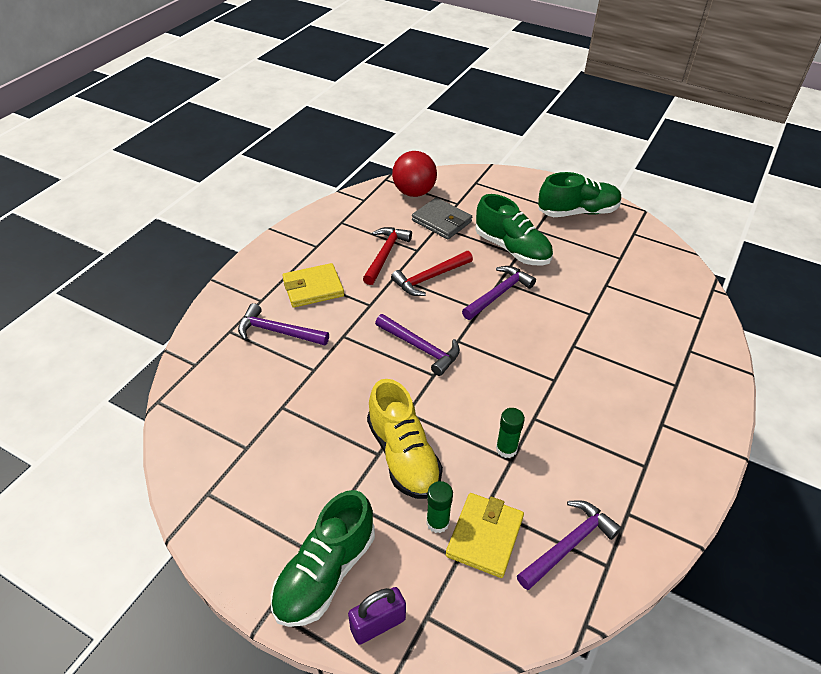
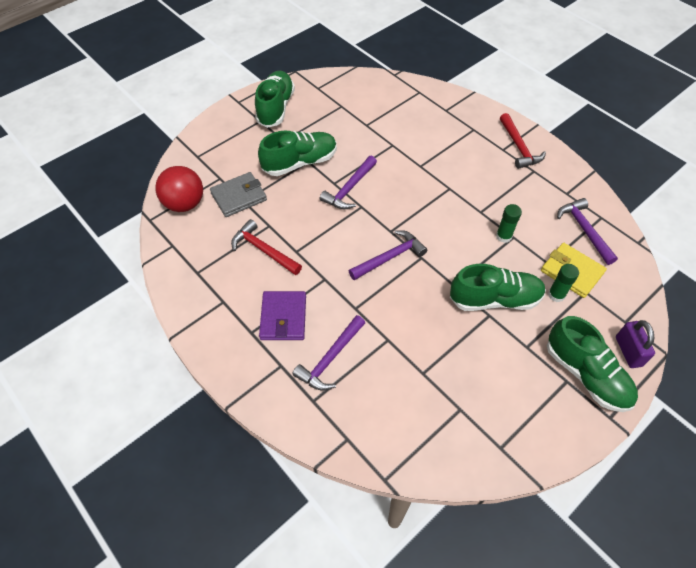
camera: 70 degrees left, 10 degrees up
(313, 288) = (283, 317): yellow wallet -> purple wallet
(403, 455) = (494, 299): yellow shoe -> green shoe
(429, 278) = (310, 227): red hammer -> red hammer (519, 147)
(499, 294) = (349, 189): purple hammer -> purple hammer turned 120 degrees counterclockwise

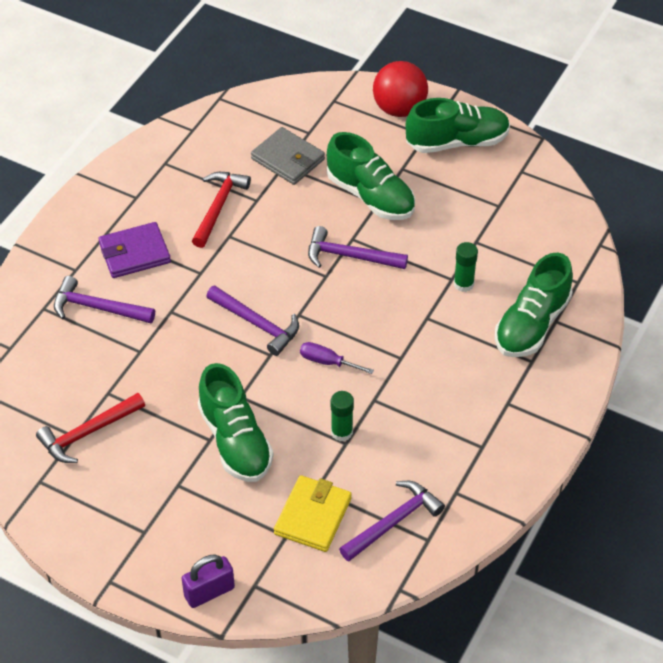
camera: 70 degrees right, 5 degrees down
(185, 204) = (255, 117): red ball -> red ball (399, 109)
(439, 227) = (327, 362): none -> purple screwdriver
(519, 147) = (522, 421): red hammer -> red hammer (87, 433)
(556, 295) = (268, 504): green glue stick -> green glue stick (463, 284)
(586, 374) = (160, 550): green shoe -> green shoe (532, 324)

